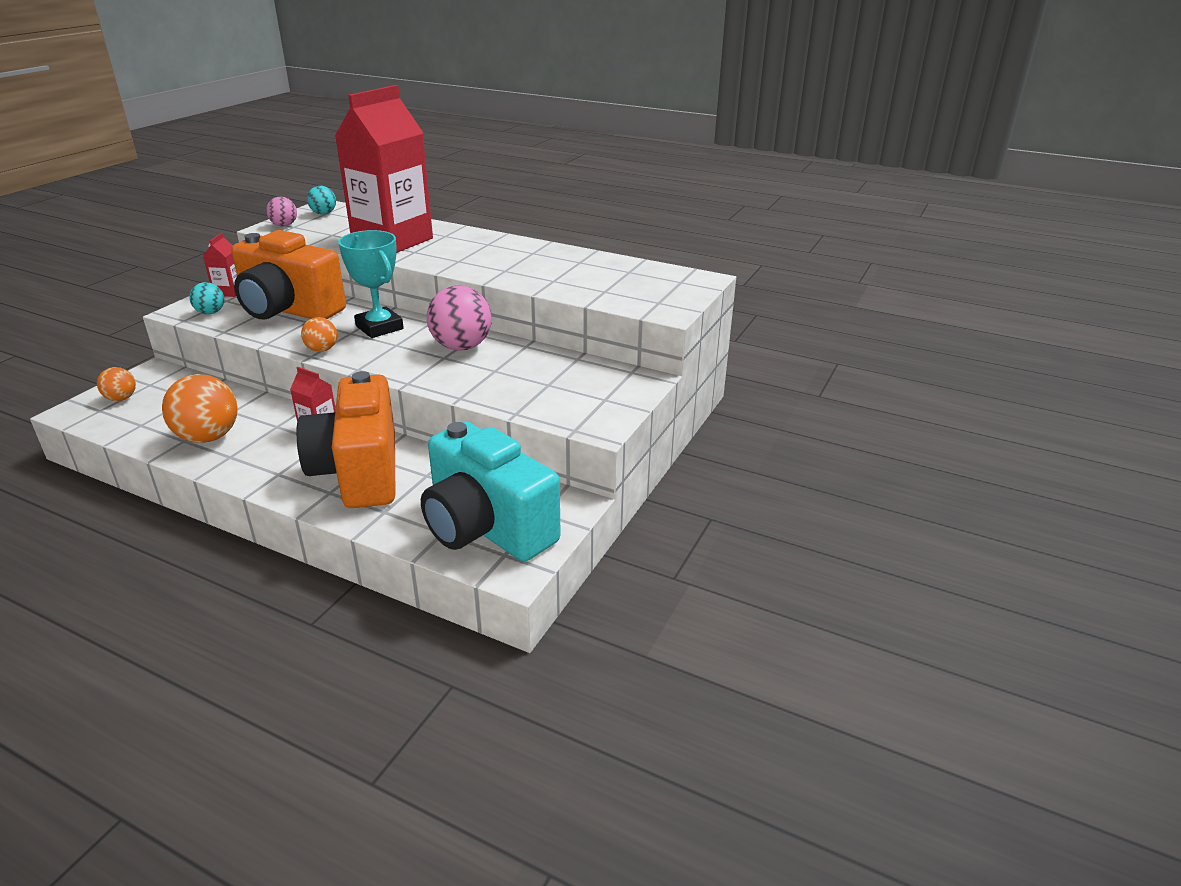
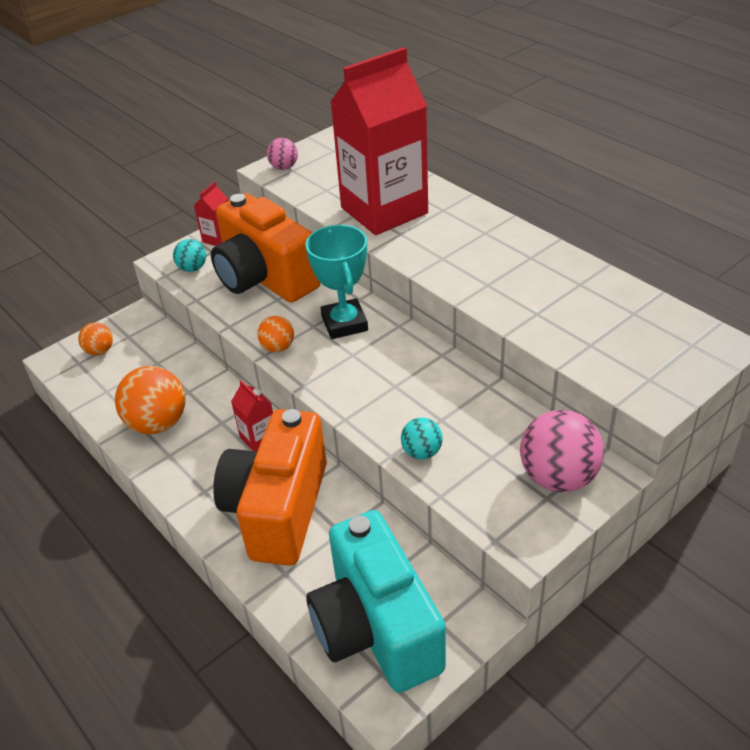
camera: 25 degrees right, 10 degrees up
(323, 213) = (329, 152): turquoise ball -> turquoise ball (422, 452)
(461, 347) = (418, 373): pink ball -> pink ball (558, 477)

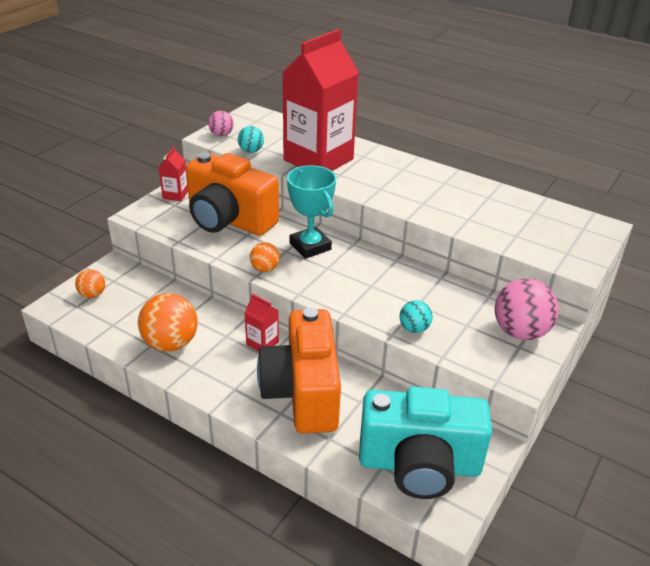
camera: 20 degrees left, 5 degrees down
(192, 268) = (163, 218): turquoise ball -> turquoise ball (251, 151)
(376, 628) = (419, 465): turquoise camera -> turquoise camera turned 45 degrees counterclockwise

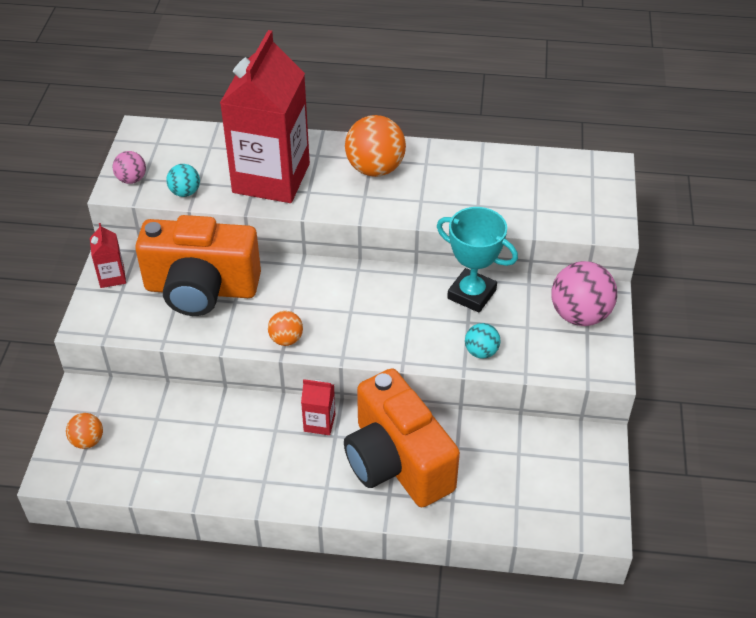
camera: 25 degrees left, 10 degrees up
(170, 343) = (223, 464): orange ball -> orange ball (375, 169)
(310, 246) = (315, 291): turquoise trophy -> turquoise trophy (471, 294)
(419, 465) = (549, 490): turquoise camera -> none

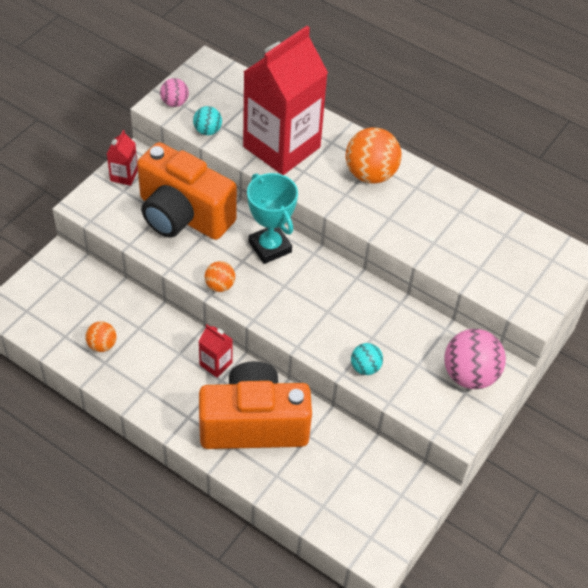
camera: 25 degrees right, 5 degrees up
(87, 441) = (41, 296): orange ball -> orange ball (102, 345)
(397, 462) = (254, 424): orange camera -> orange camera turned 90 degrees clockwise
(471, 294) = (391, 316): turquoise trophy -> turquoise trophy (270, 247)

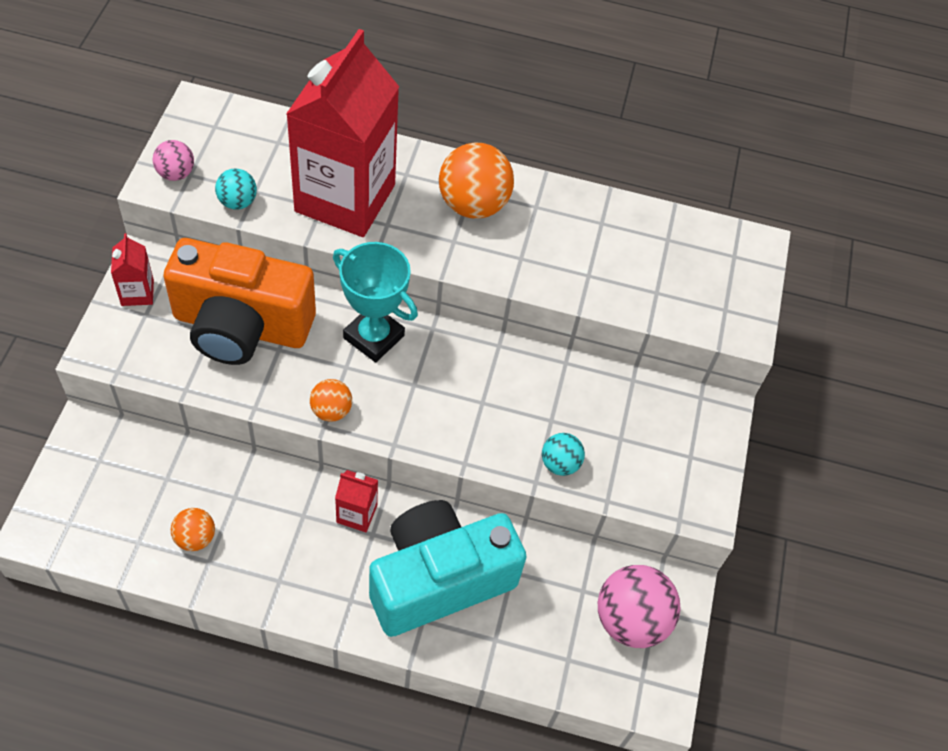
camera: 25 degrees left, 5 degrees up
(254, 424) = (439, 580): orange camera -> turquoise camera
(469, 375) = (686, 432): pink ball -> pink ball (630, 620)

